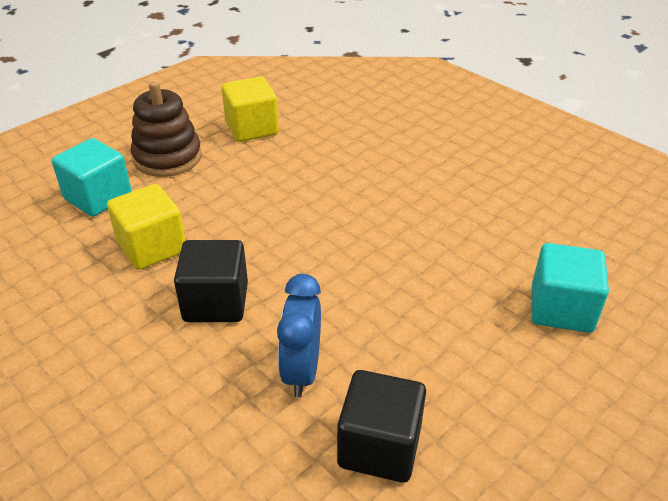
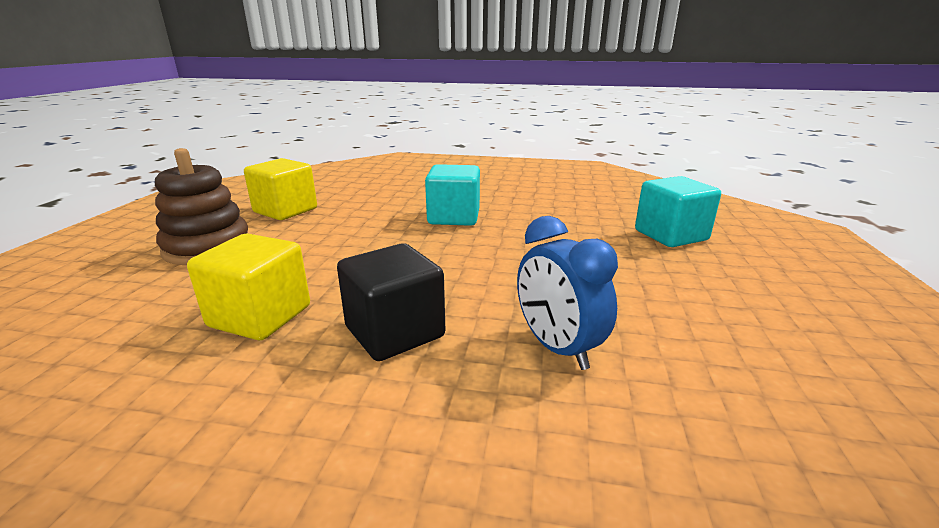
camera: 35 degrees left, 15 degrees down
(98, 197) = (137, 299): turquoise cube -> turquoise cube (454, 217)
(379, 446) = (709, 371): black cube -> none

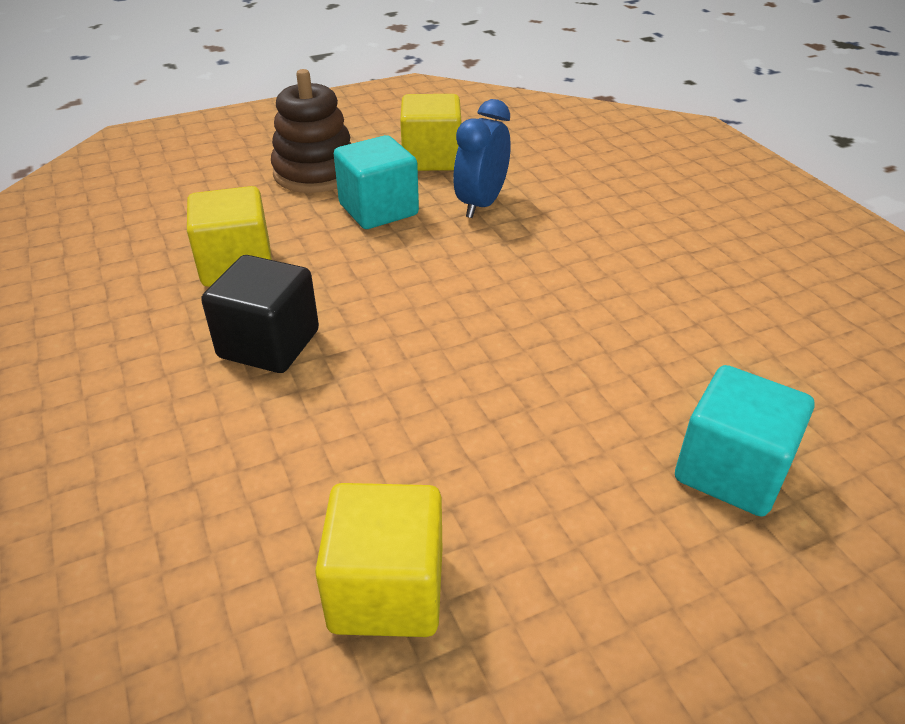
camera: 55 degrees right, 15 degrees up
(454, 217) = (548, 262): turquoise cube -> turquoise cube (378, 210)
(557, 348) = (321, 454): blue clock -> blue clock (481, 204)
(720, 363) = (387, 590): none -> yellow cube

